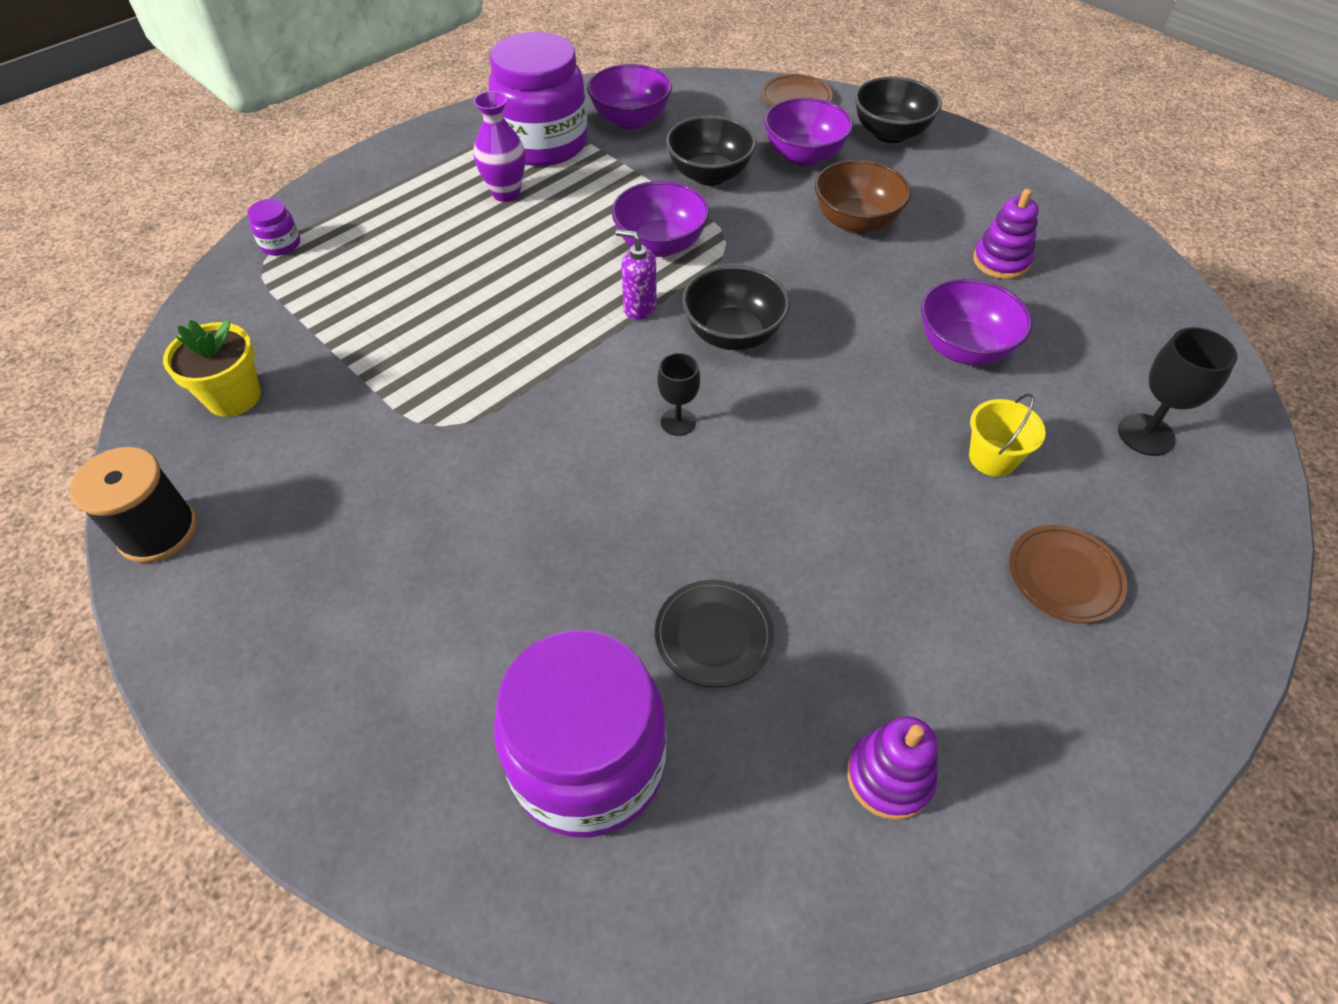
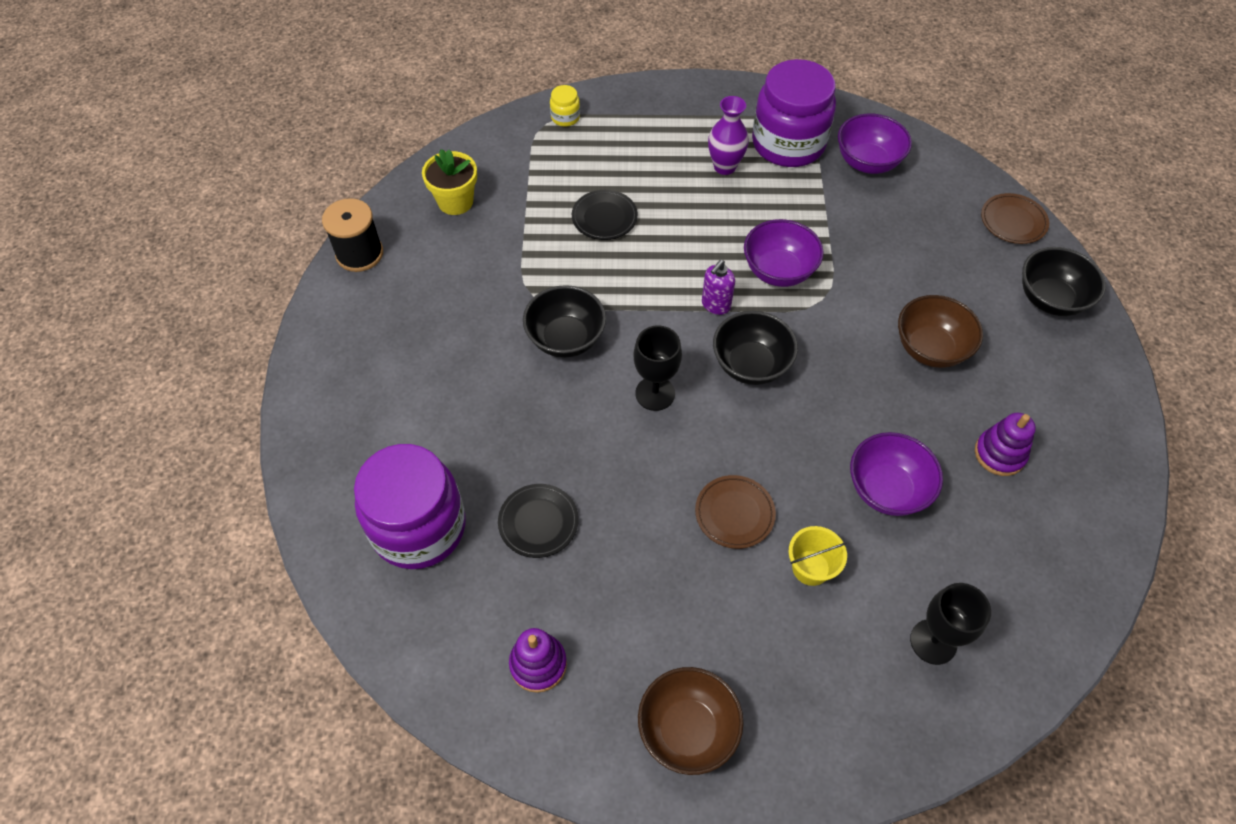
camera: 45 degrees right, 5 degrees up
(281, 244) = (565, 117): purple jar -> yellow jar
(434, 305) = (604, 217): none -> black plate
(639, 308) = (715, 305): purple soap dispenser -> purple soap dispenser turned 120 degrees counterclockwise
(678, 422) = (655, 393): black goblet -> black goblet, size x1.50
(709, 175) = (871, 242): black bowl -> black bowl (566, 339)
(803, 156) = (958, 272): purple bowl -> none
(1064, 576) = (759, 665): brown plate -> brown plate (734, 513)
(1088, 694) = (687, 729): none -> brown bowl

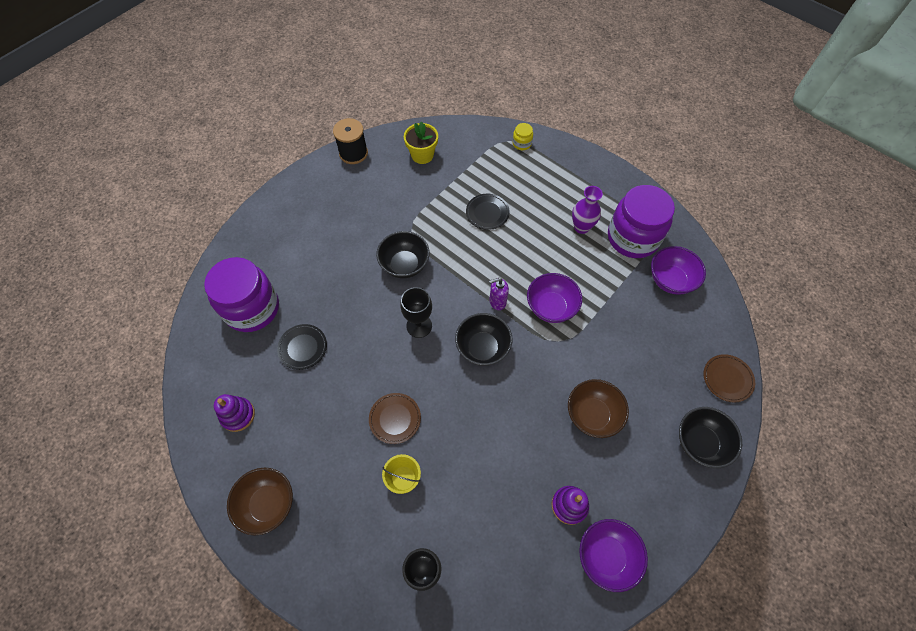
camera: 40 degrees right, 5 degrees up
(887, 489) = (485, 472): purple bowl -> purple bowl (606, 556)

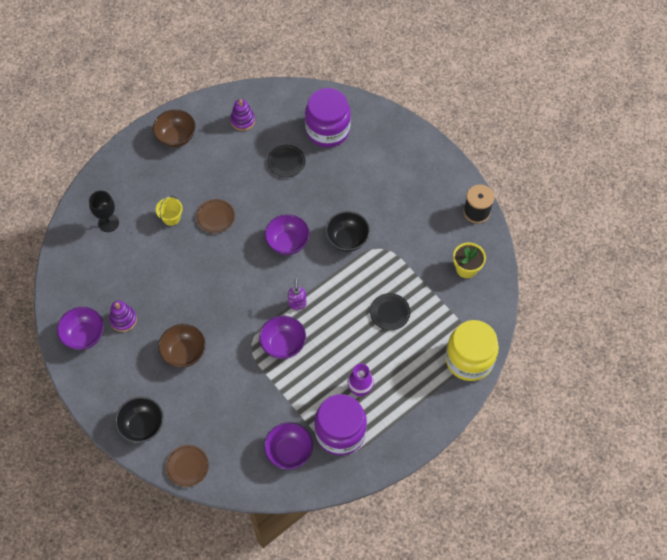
camera: 100 degrees right, 0 degrees up
(419, 326) = (287, 242): black goblet -> purple bowl
(482, 348) = (258, 285): black bowl -> none
(522, 143) = (469, 359): yellow jar -> yellow jar, size x2.49

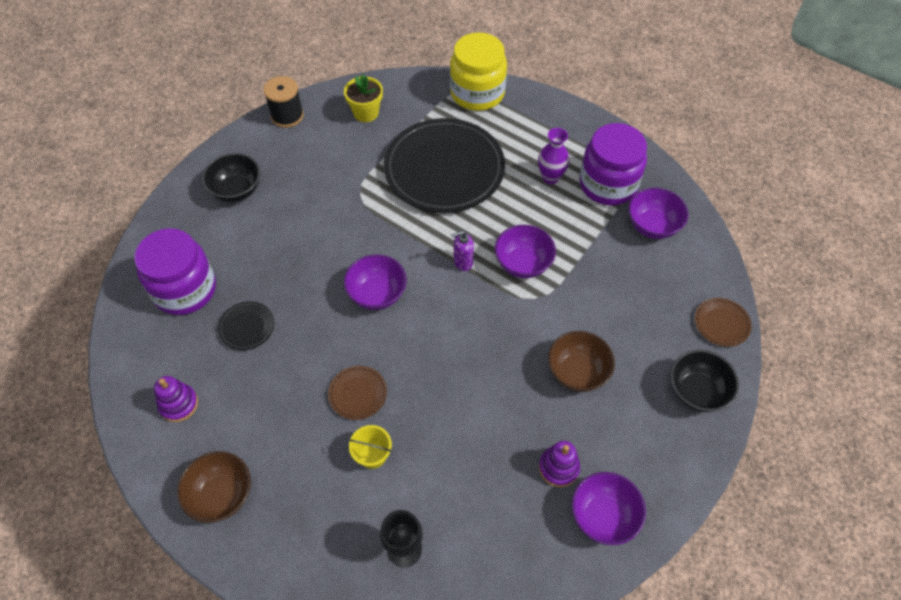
camera: 105 degrees left, 5 degrees down
(347, 239) = (355, 231): black bowl -> black bowl (237, 190)
(389, 312) = (444, 169): black plate -> black plate, size x2.45

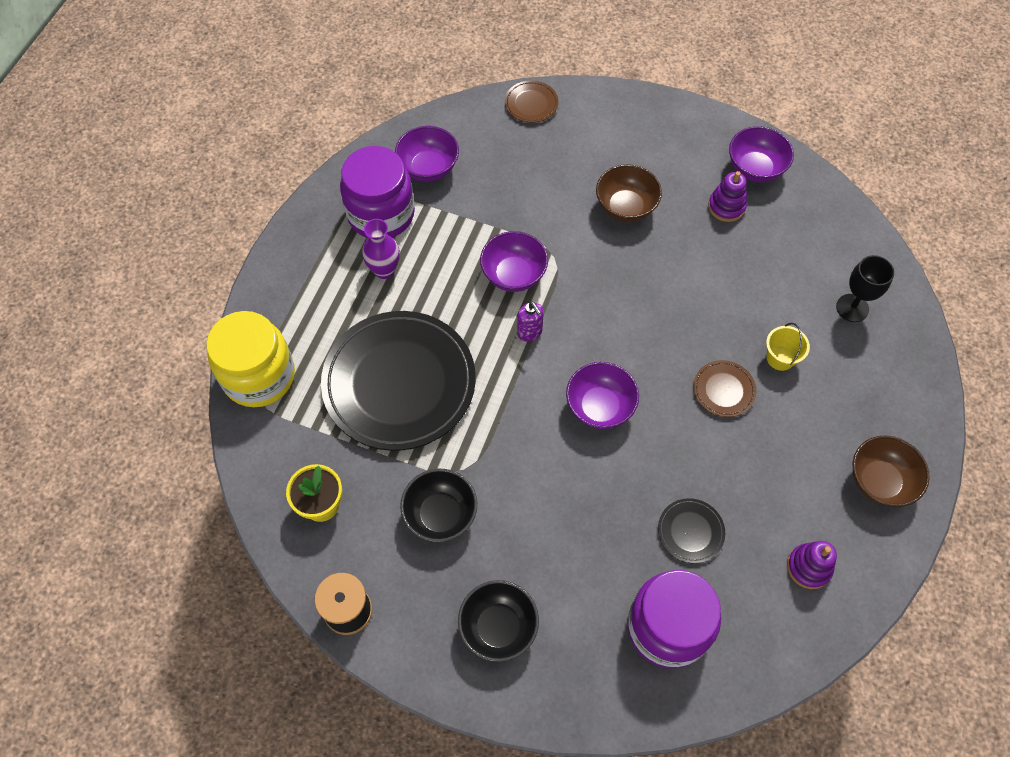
camera: 105 degrees left, 5 degrees up
(696, 391) = (610, 116): black bowl -> black bowl (440, 514)

